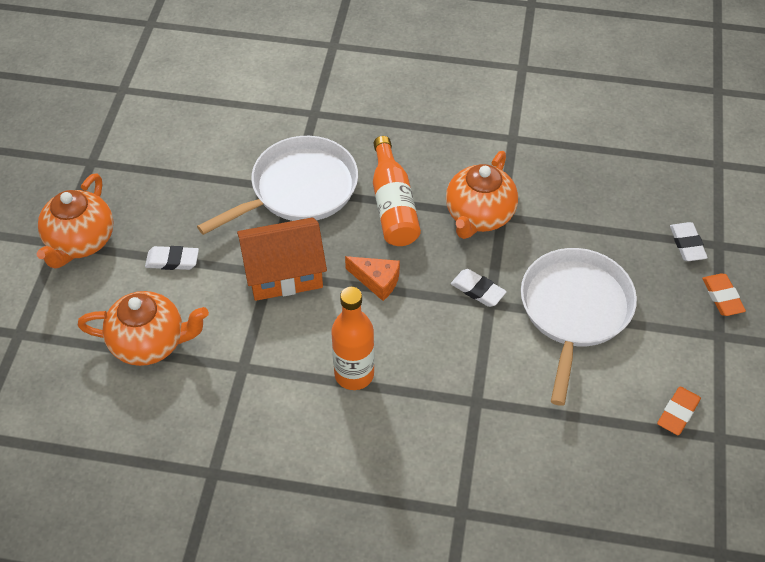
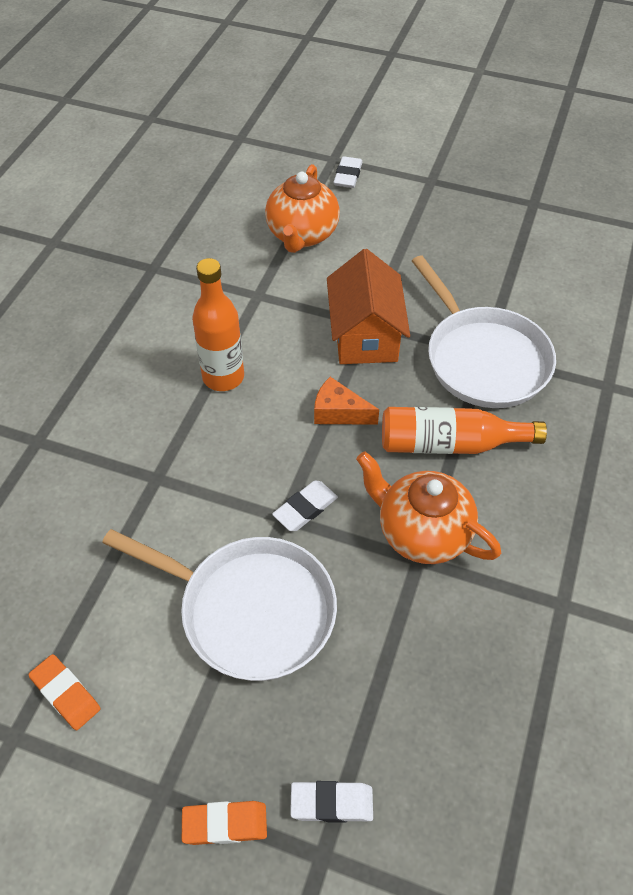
camera: 100 degrees right, 0 degrees up
(80, 242) = (430, 195): orange teapot -> none
(172, 260) = (397, 254): white eraser -> white eraser (348, 175)
(377, 281) = (339, 412): orange cheese -> orange cheese turned 75 degrees clockwise

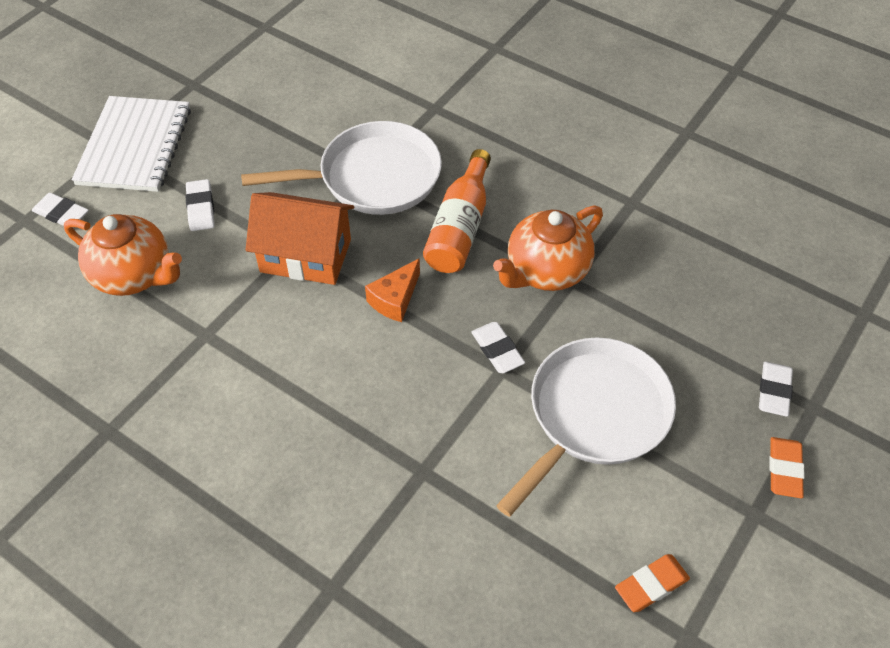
camera: 75 degrees left, 0 degrees up
(223, 377) = (311, 388): orange bottle -> none
(389, 252) = (201, 208): none -> white eraser
(439, 192) = (135, 146): none -> white notebook

